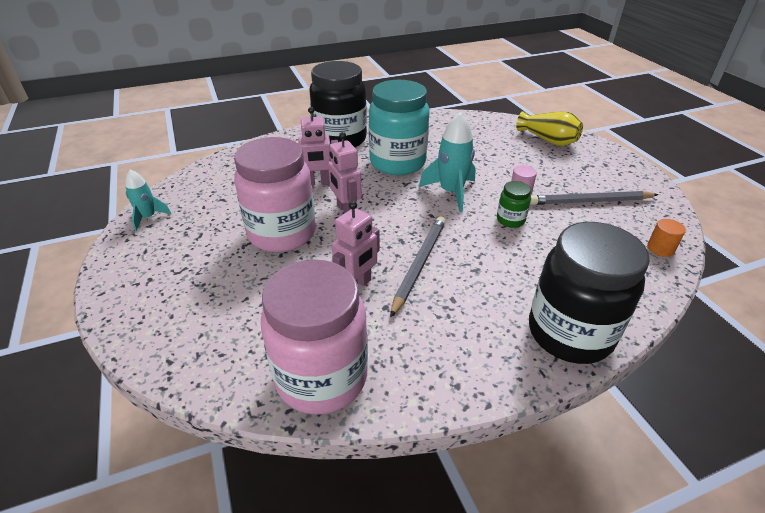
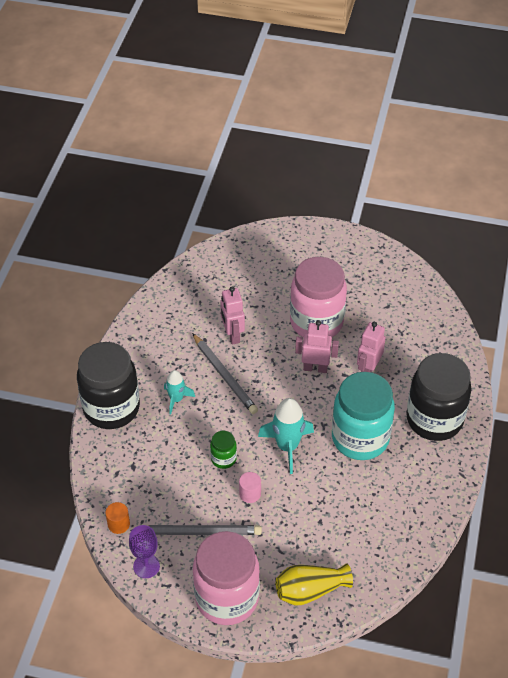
camera: 125 degrees right, 10 degrees up
(148, 217) = (392, 262): turquoise rocket -> turquoise rocket (176, 399)
(321, 377) = (182, 291): pink jar -> pink jar (227, 598)
(590, 201) = (199, 532): grey pencil -> grey pencil turned 60 degrees clockwise
(659, 213) = (146, 566): none -> purple goblet

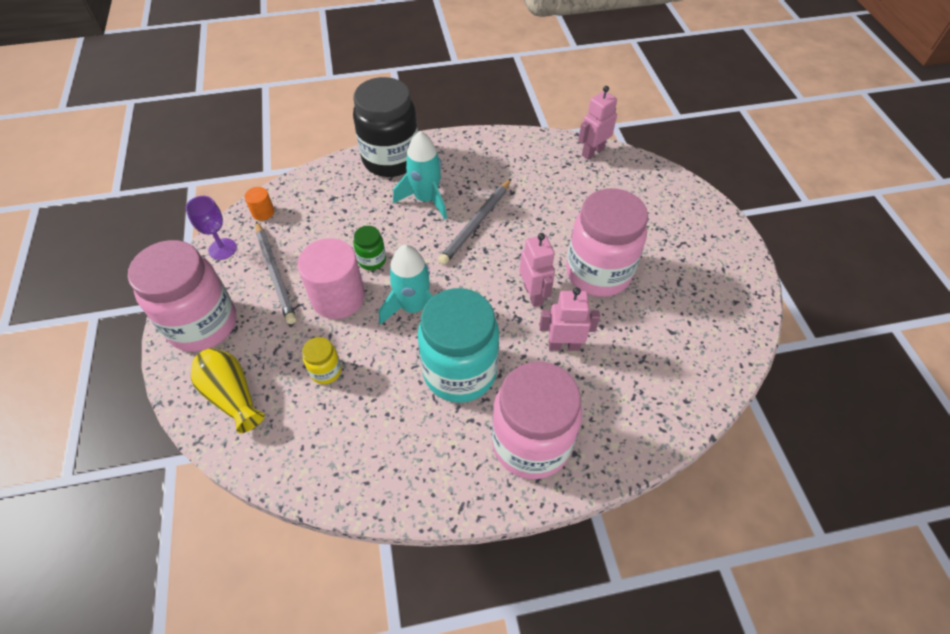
camera: 65 degrees right, 5 degrees up
(176, 399) = (426, 199): turquoise rocket -> turquoise rocket, size x1.64
(232, 335) = (532, 211): pink robot -> pink robot (592, 152)
(250, 494) = (338, 297): pink cylinder -> pink cylinder, size x2.17
(318, 522) = (326, 371): none -> yellow jar
(434, 419) = (531, 443): black jar -> pink jar

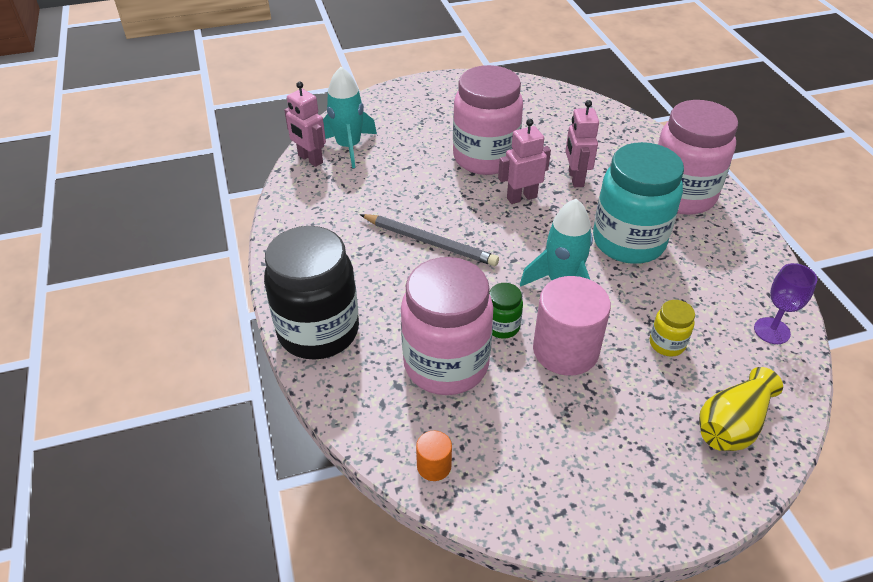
camera: 95 degrees left, 10 degrees down
(203, 324) = (648, 487): pink jar -> pink jar (446, 364)
(222, 249) = (514, 502): purple goblet -> purple goblet (772, 331)
(275, 274) = (545, 423): grey pencil -> none
(426, 199) = (393, 288): turquoise rocket -> turquoise rocket (348, 147)

